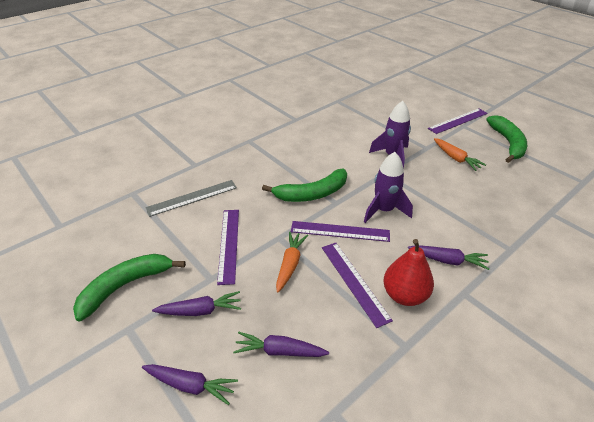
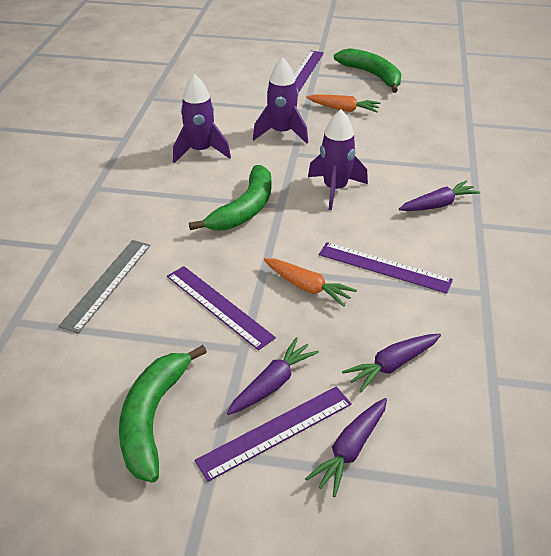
camera: 40 degrees left, 0 degrees up
(190, 385) = (350, 450): purple carrot -> purple carrot turned 150 degrees clockwise
(290, 264) = (307, 287): orange carrot -> orange carrot turned 150 degrees clockwise
(328, 145) = (200, 151): none -> purple rocket
(340, 231) = (317, 230): purple ruler -> purple ruler (275, 431)
(404, 295) = (437, 253): red pear -> none

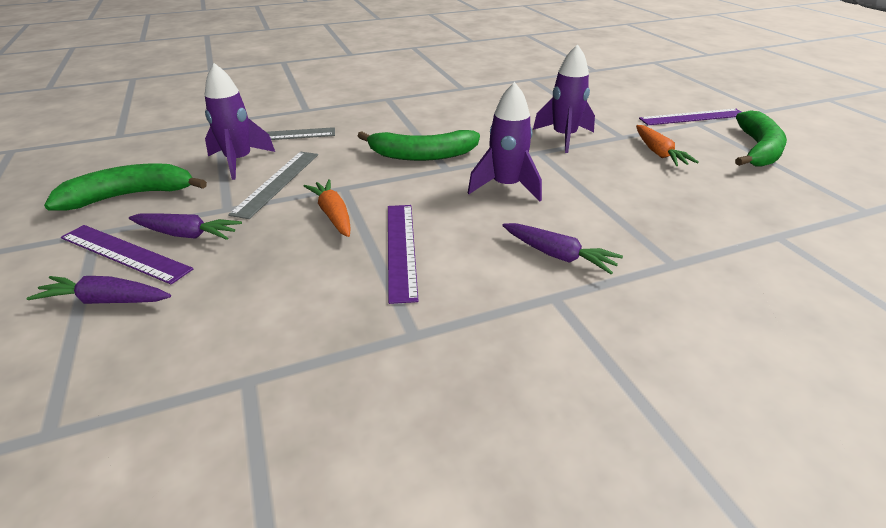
camera: 60 degrees right, 5 degrees down
(200, 151) = (483, 116): purple rocket -> purple rocket (239, 161)
(219, 306) = (277, 182): purple ruler -> grey ruler
(307, 287) = (333, 215): orange carrot -> orange carrot turned 150 degrees clockwise
(392, 365) = (240, 295): purple carrot -> none

